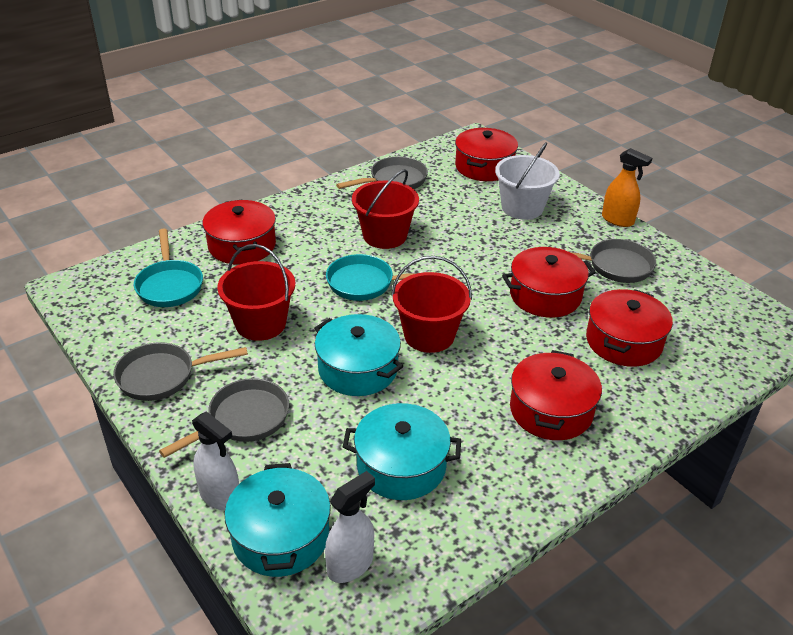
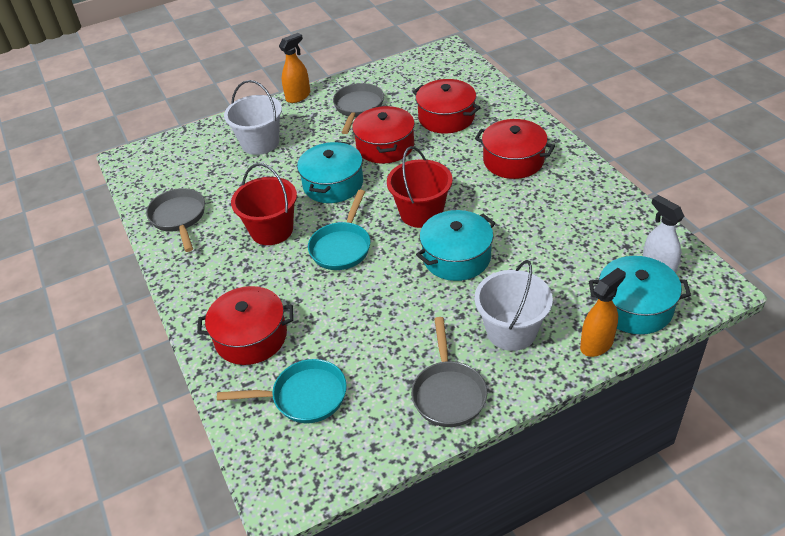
camera: 75 degrees left, 5 degrees up
(220, 496) = (596, 344): white spray bottle -> orange spray bottle
(243, 420) = (511, 331): grey pan -> white bucket
(260, 324) = (384, 320): red bucket -> none
(401, 466) = (565, 239): turquoise pot -> turquoise pot (333, 184)
(484, 167) = (183, 157): red pot -> none

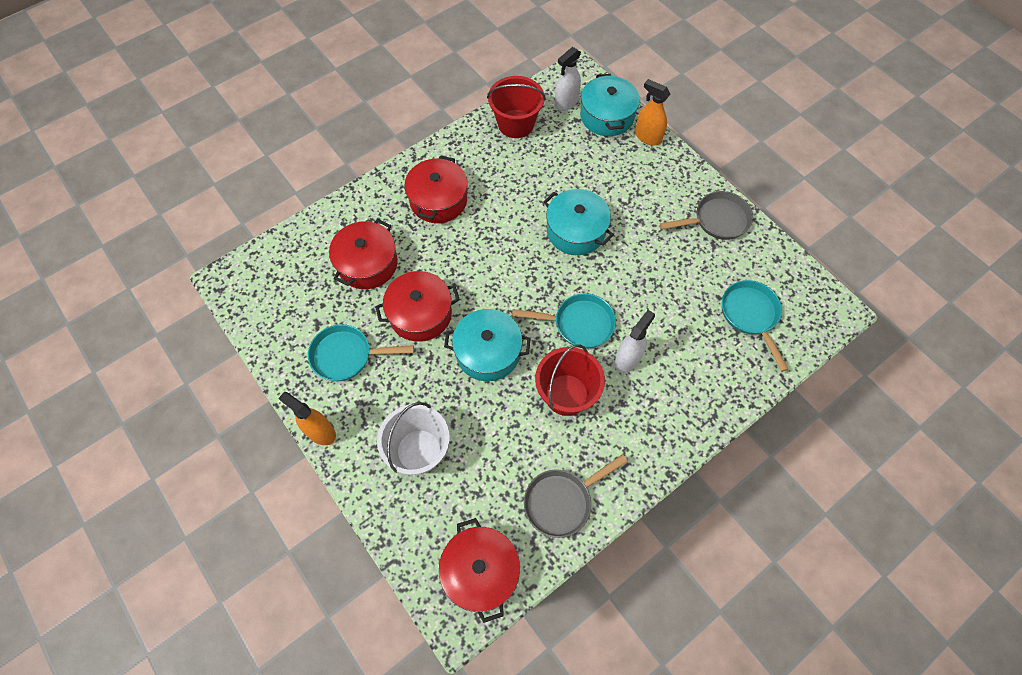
camera: 105 degrees left, 20 degrees up
(251, 337) = (704, 373): red pot -> red pot (480, 571)
(290, 278) = (627, 359): none -> white spray bottle
(358, 108) = (347, 356): grey pan -> turquoise pan
(421, 213) = (522, 265): red bucket -> red bucket (516, 124)
(511, 331) = (648, 187): white bucket -> none

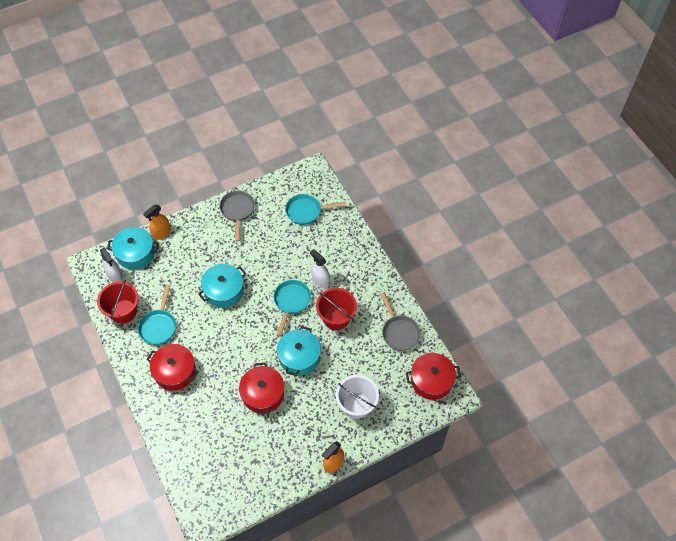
camera: 80 degrees left, 5 degrees down
(347, 356) = (283, 443): turquoise pan -> turquoise pan (159, 326)
(367, 264) = (215, 424): red pot -> none

